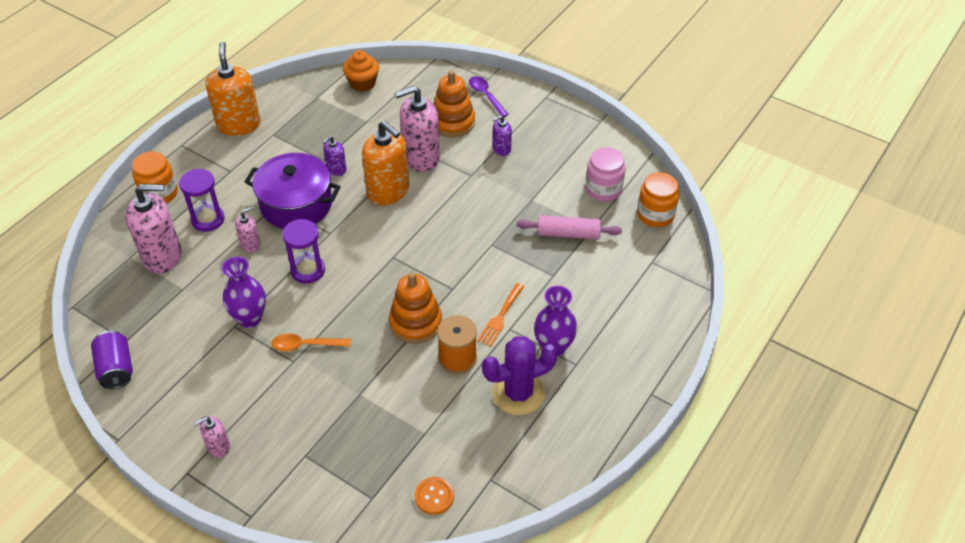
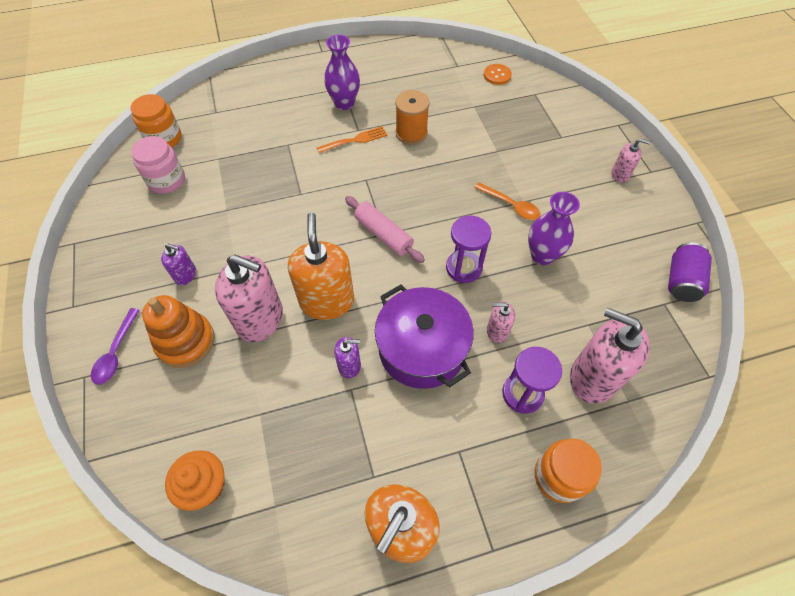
camera: 140 degrees left, 10 degrees up
(415, 323) = (416, 172): orange stacking toy -> none
(518, 393) = (395, 93): purple cactus -> none
(568, 234) = (238, 165): pink rolling pin -> pink rolling pin (383, 234)

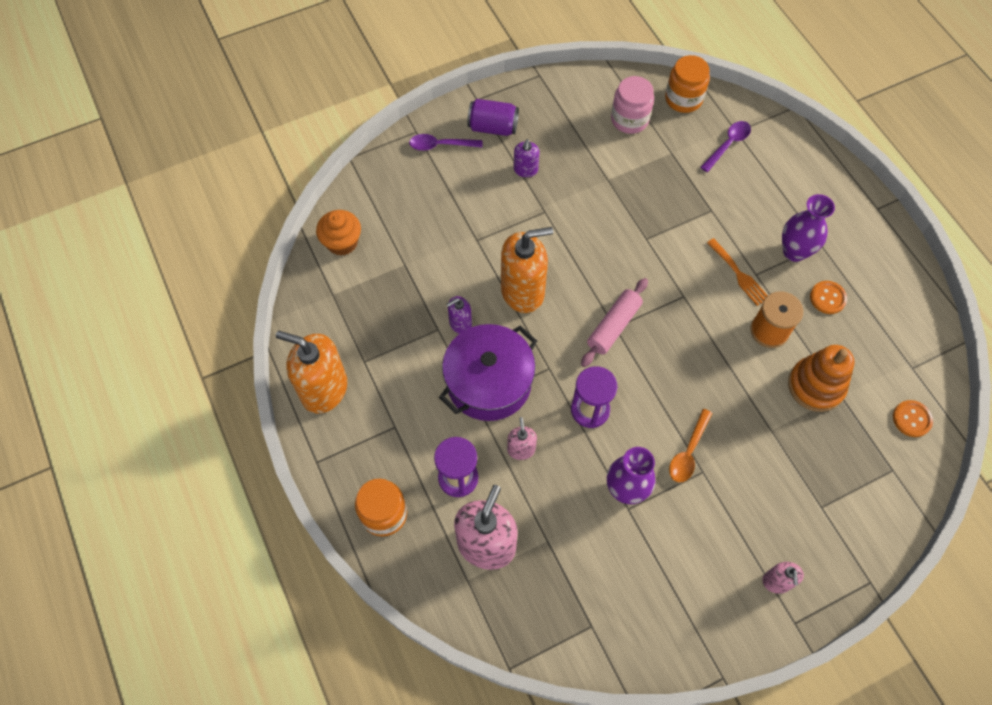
camera: 80 degrees right, 5 degrees up
(185, 341) = (460, 191): orange stacking toy -> orange stacking toy (815, 386)
(226, 120) = (728, 145): none -> purple spoon
(260, 319) = (492, 241): pink soap dispenser -> none
(349, 365) = (460, 323): purple soap dispenser -> purple soap dispenser turned 75 degrees clockwise
(391, 94) = (827, 298): none -> orange button
(681, 281) = (626, 649): purple can -> purple can (493, 127)

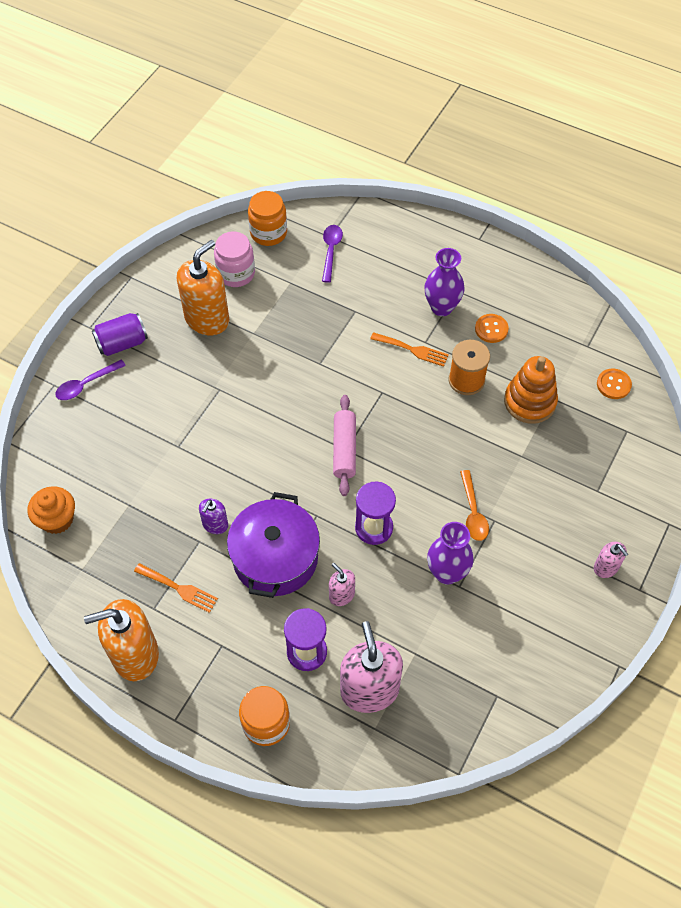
camera: 35 degrees left, 5 degrees down
(395, 358) = (179, 588): none -> orange fork
(522, 291) = (249, 466): orange soap dispenser -> orange soap dispenser (207, 319)
(525, 170) = (177, 363): purple soap dispenser -> none

